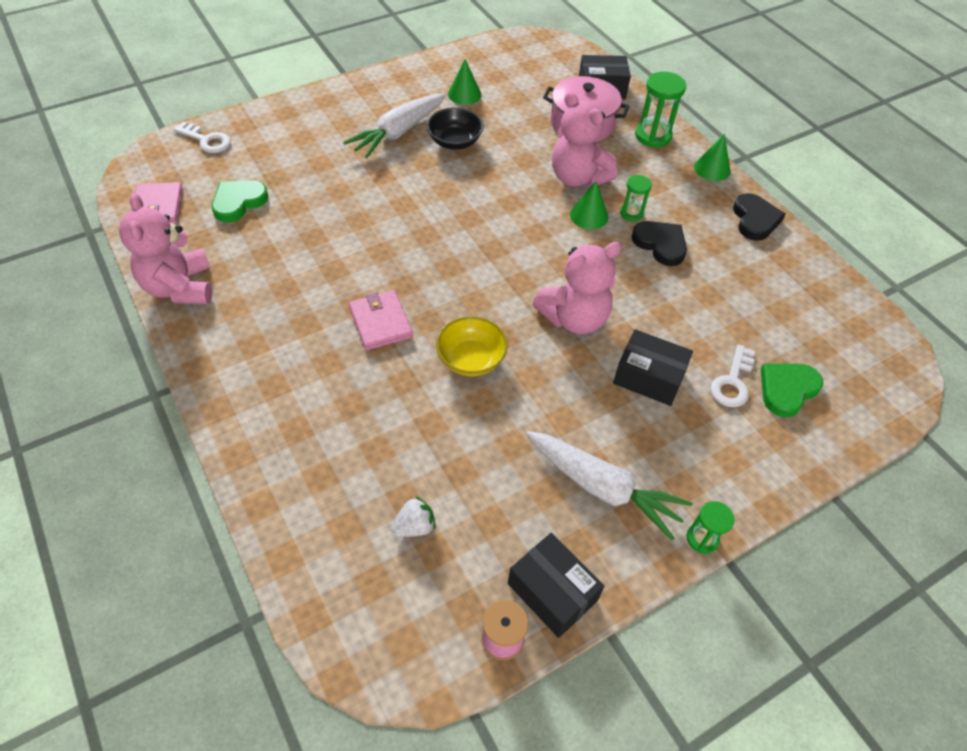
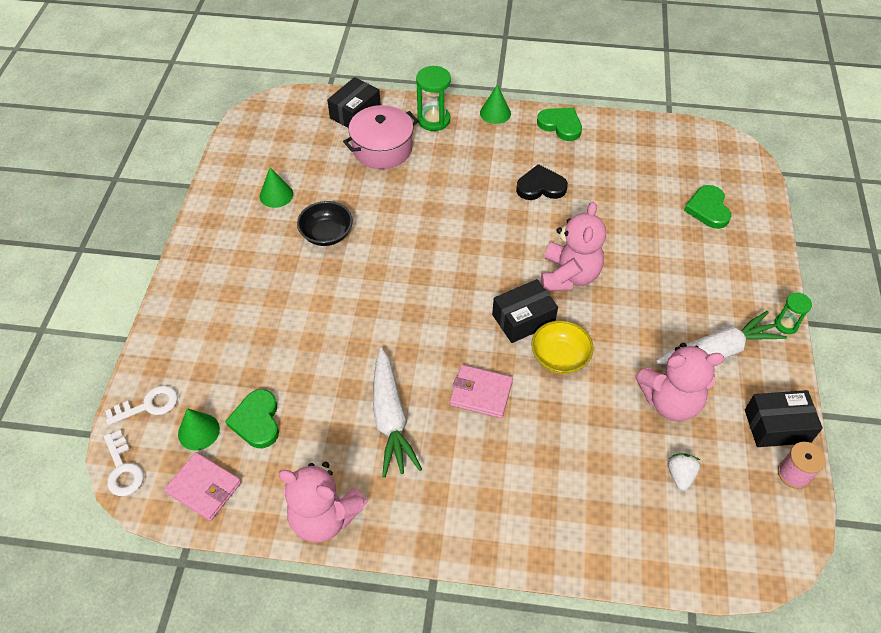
camera: 50 degrees left, 0 degrees up
(398, 133) = (279, 263): white carrot -> white carrot (390, 419)
(577, 177) = (436, 187): pink teddy bear -> pink teddy bear (670, 401)
(589, 215) = (480, 206): green cone -> green cone (198, 431)
(631, 213) = (498, 182): green hourglass -> none
(648, 377) = (649, 269): black box -> black box (523, 319)
(732, 382) = (683, 230): white key -> white key (123, 469)
(755, 220) = (560, 125): black heart -> green heart

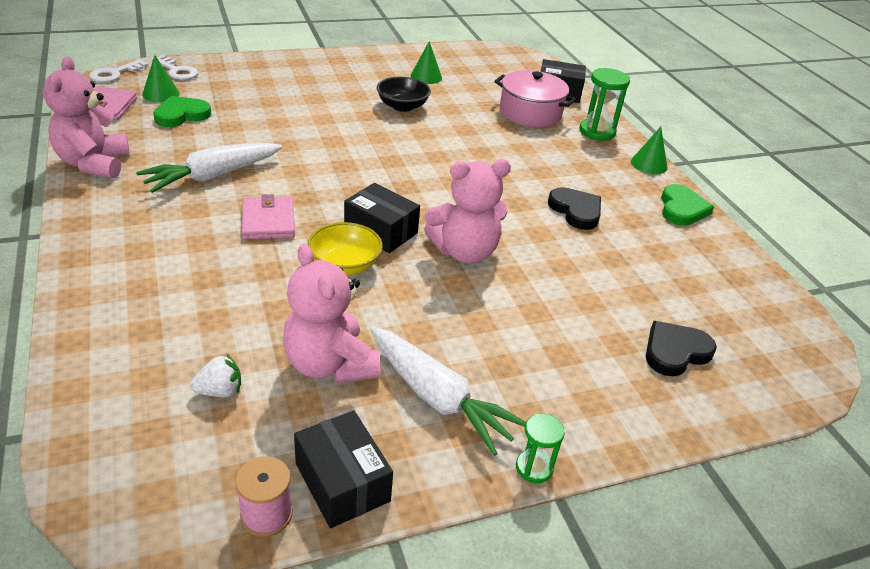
camera: 60 degrees right, 15 degrees down
(708, 209) = (675, 352): green heart -> black heart

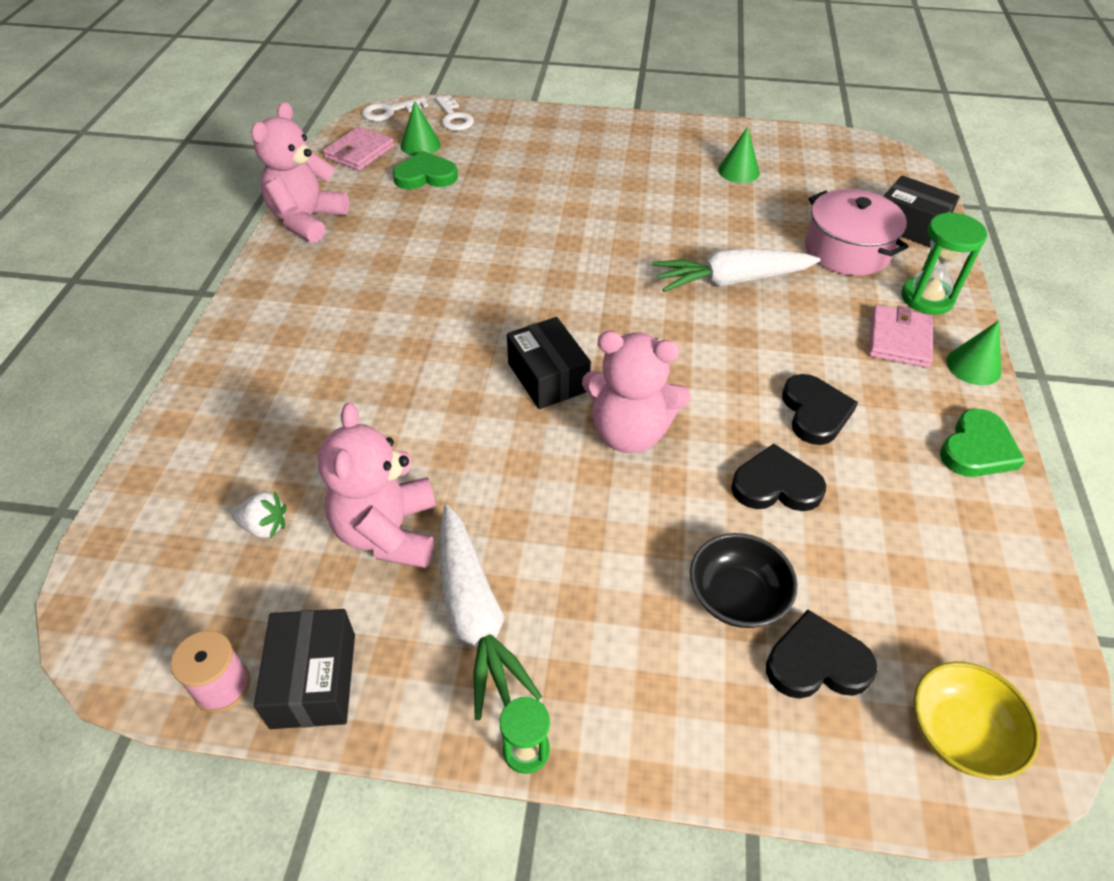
camera: 30 degrees right, 10 degrees up
(212, 176) = (411, 261): white carrot -> white carrot (731, 281)
(268, 221) = (434, 332): pink wallet -> pink wallet (899, 339)
(345, 265) = (480, 411): yellow bowl -> yellow bowl (959, 733)
(402, 106) = (681, 209): black bowl -> black bowl (736, 596)
(581, 259) = (776, 485): none -> black heart

